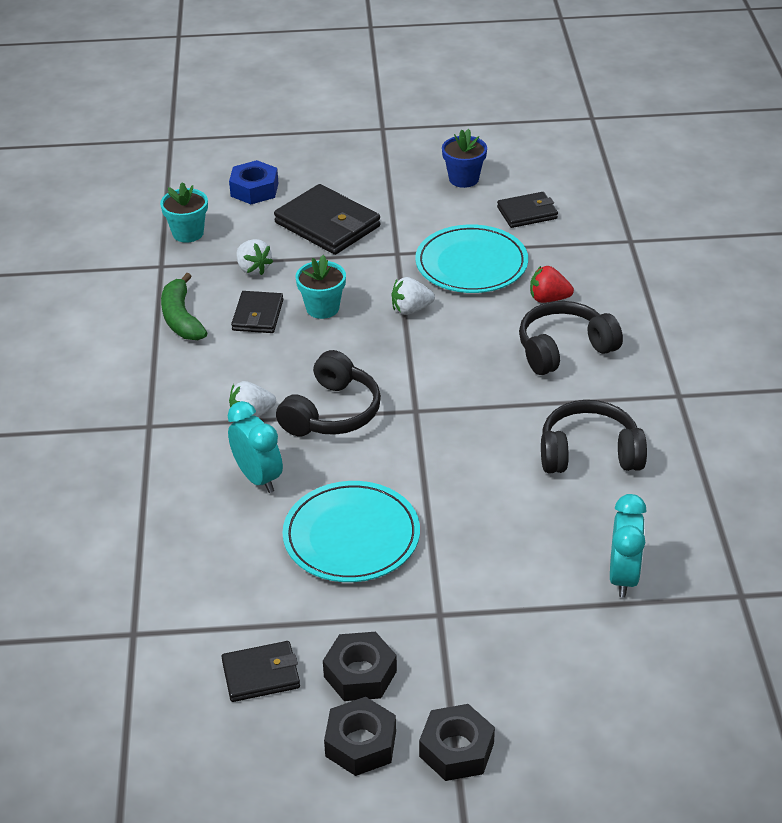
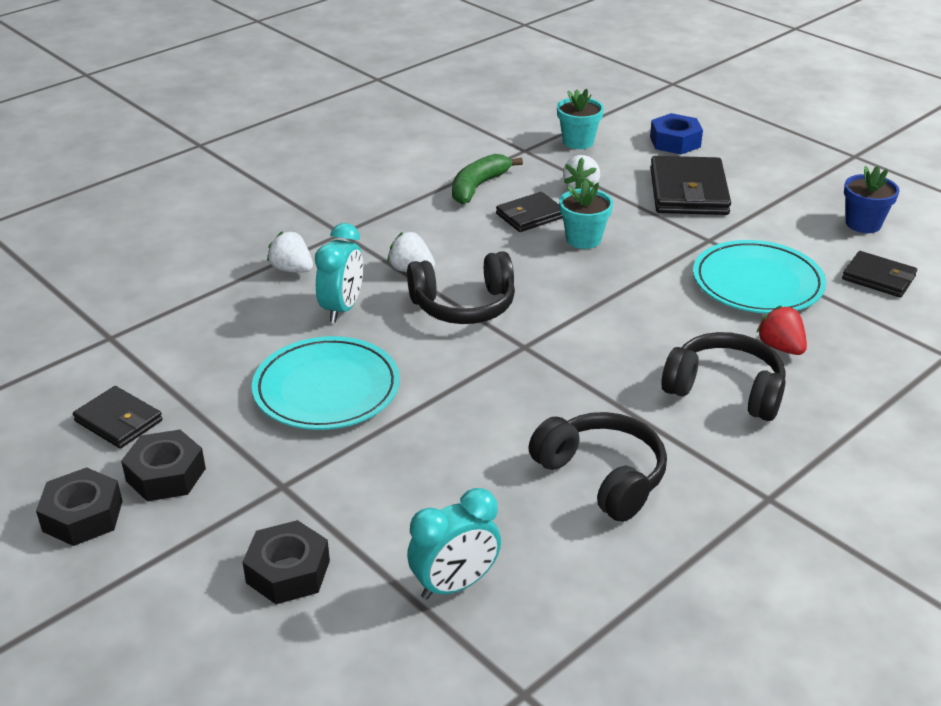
camera: 50 degrees right, 5 degrees down
(411, 309) = (648, 281): white strawberry -> white strawberry (292, 269)
(456, 750) = (120, 580): black nut -> black nut (288, 571)

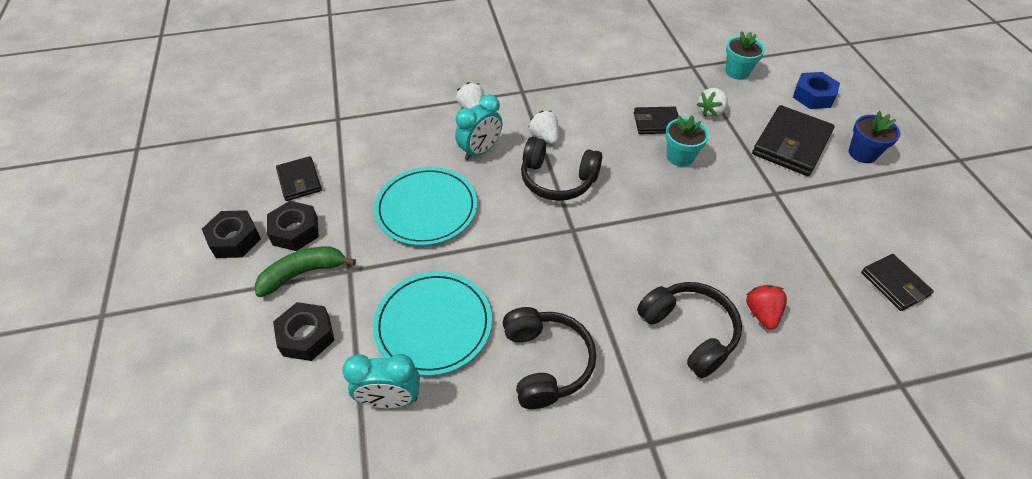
camera: 30 degrees right, 15 degrees up
(478, 187) = (637, 86): green banana -> green banana (303, 273)
(757, 283) = (786, 247): turquoise plate -> turquoise plate (433, 325)
(863, 224) = (919, 227): blue flower pot -> blue flower pot (862, 153)

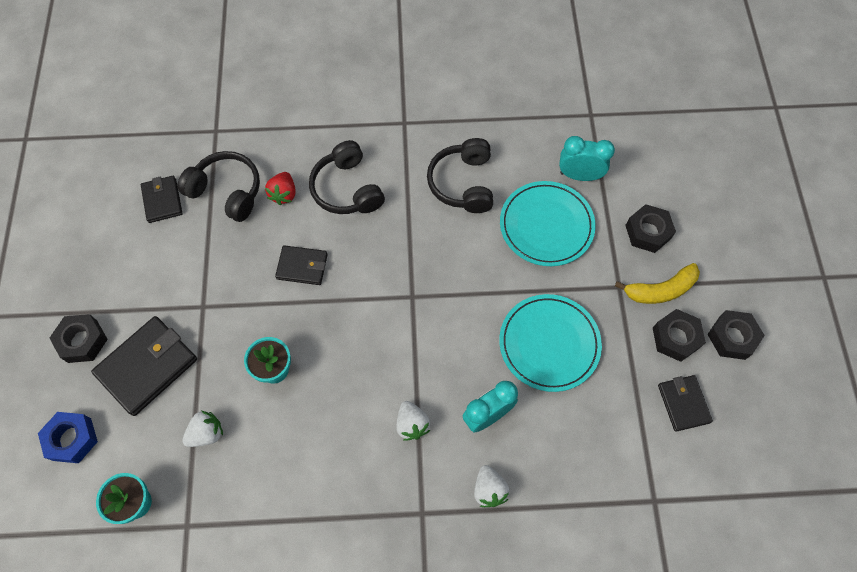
camera: 170 degrees left, 15 degrees up
(303, 273) = (660, 290): green banana -> yellow banana
(557, 179) = (412, 359): black headphones -> black headphones (227, 191)
(656, 123) = (278, 426): black wallet -> black wallet (302, 266)
(862, 153) = (82, 341): blue flower pot -> black nut

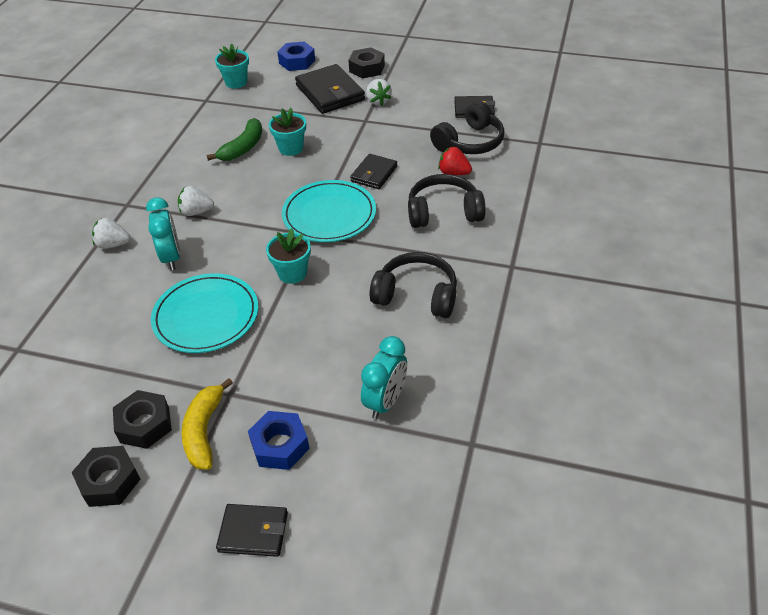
camera: 110 degrees right, 20 degrees down
(207, 433) = (262, 113): white strawberry -> white strawberry (378, 101)
(284, 425) = (243, 148): none -> green banana
(470, 291) = (292, 273): none -> turquoise flower pot
(546, 225) = (334, 351): turquoise plate -> turquoise plate (329, 215)
(647, 232) = (280, 445): black nut -> blue nut
(683, 404) = (77, 405): black wallet -> black wallet (253, 532)

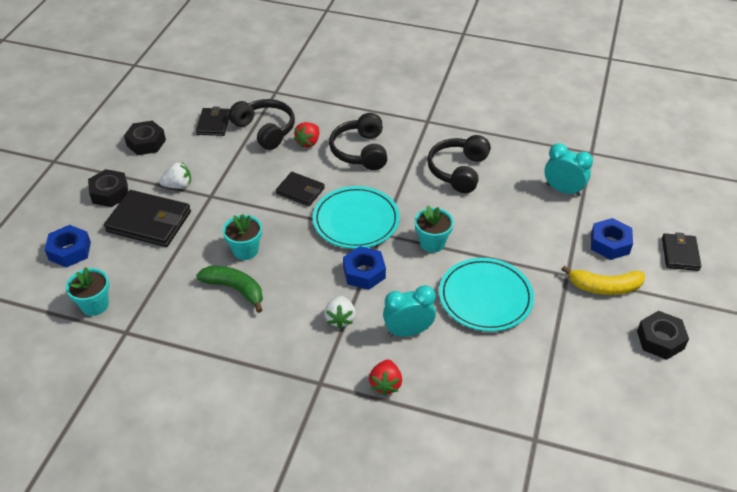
camera: 90 degrees left, 0 degrees up
(113, 244) = (385, 384): white strawberry -> red strawberry
(145, 424) = (605, 325): black nut -> black nut (146, 143)
(253, 224) = (364, 273): none -> blue nut
(330, 93) = (149, 222): black wallet -> black wallet turned 45 degrees clockwise

